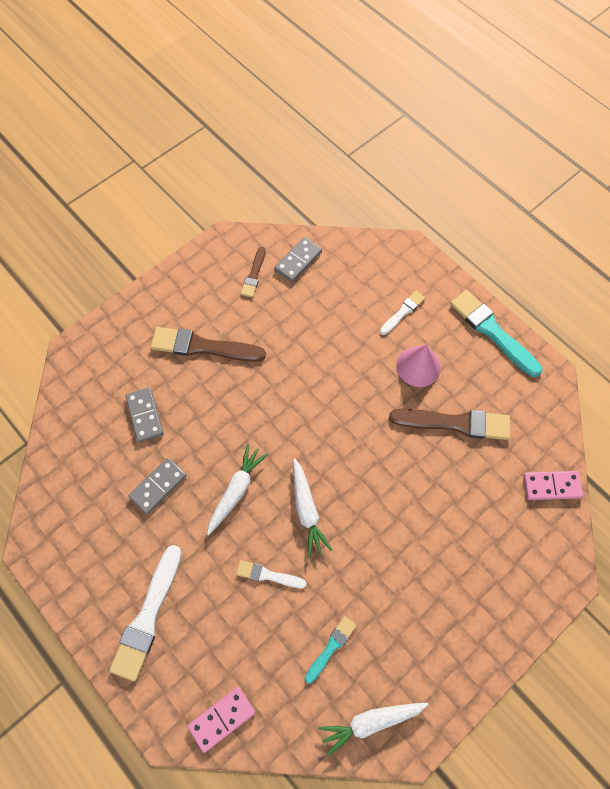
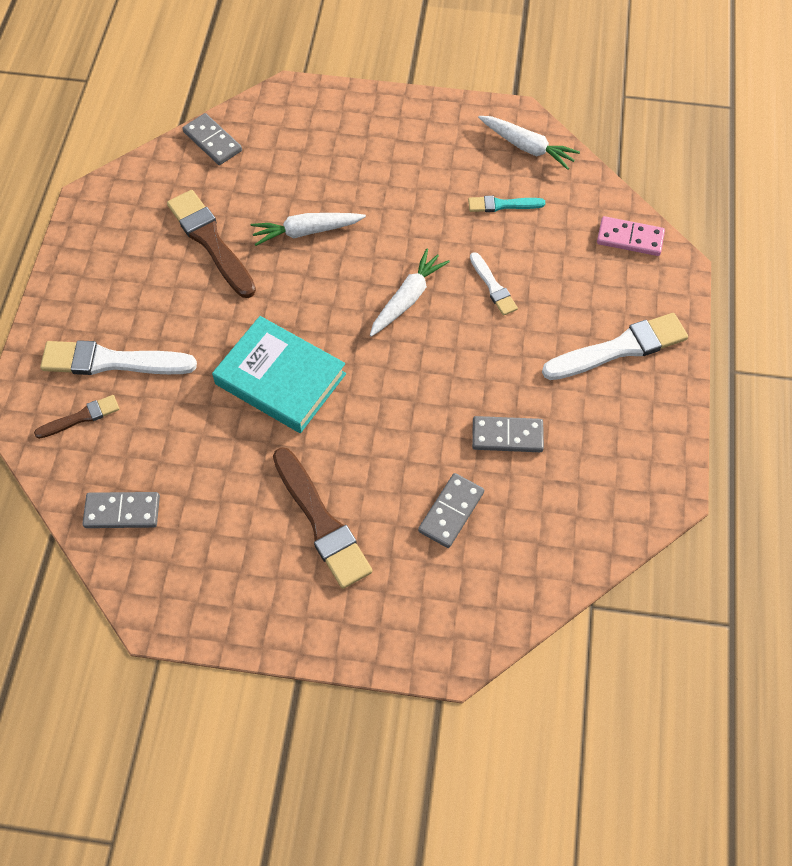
camera: 130 degrees left, 5 degrees down
(236, 490) = (445, 367): white carrot -> white carrot (306, 232)
(254, 274) = (180, 545): brown brush -> brown brush (81, 417)
(312, 390) = (280, 379): none -> turquoise book
(403, 312) = (112, 361): white brush -> white brush, size x1.84
(418, 366) = (170, 307): pink cone -> none
(492, 331) = (73, 271): turquoise brush -> none
(551, 486) = (212, 141): pink domino -> grey domino

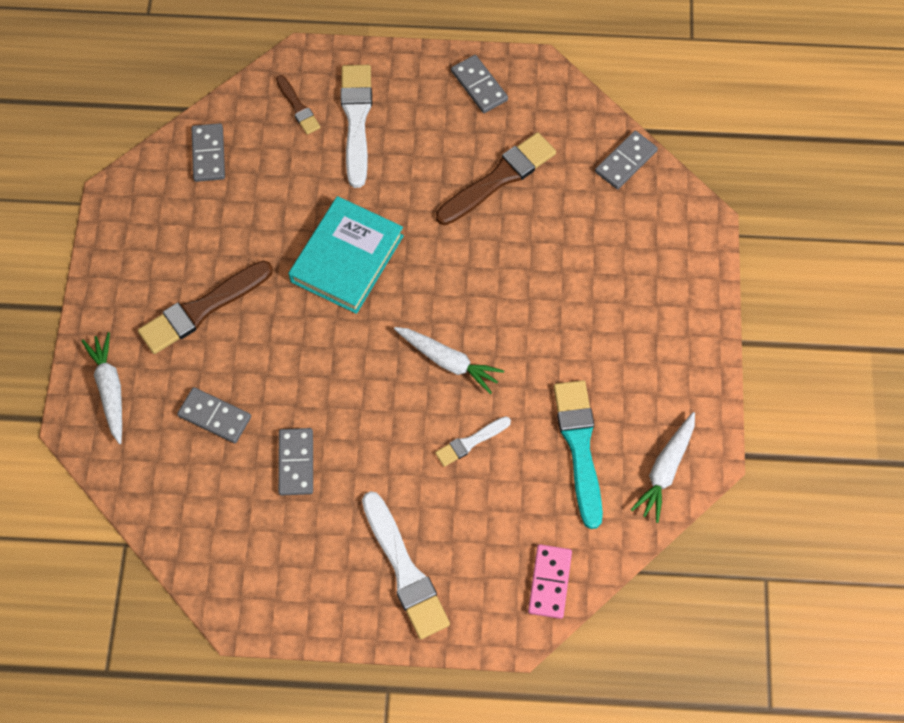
camera: 85 degrees right, 5 degrees up
(97, 249) = (479, 86): none -> grey domino
(306, 232) = (520, 261): white carrot -> white carrot (110, 389)
(502, 205) = (579, 447): turquoise brush -> turquoise brush, size x1.84

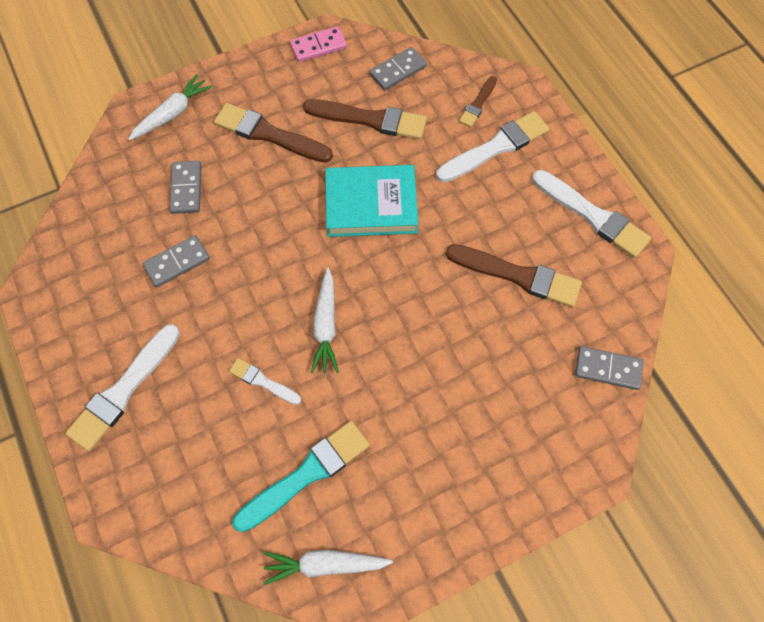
camera: 60 degrees right, 0 degrees up
(249, 209) = (370, 120): none -> brown brush
(479, 86) = (592, 216): grey domino -> white brush
(549, 582) = (166, 515): pink domino -> pink domino (318, 46)

